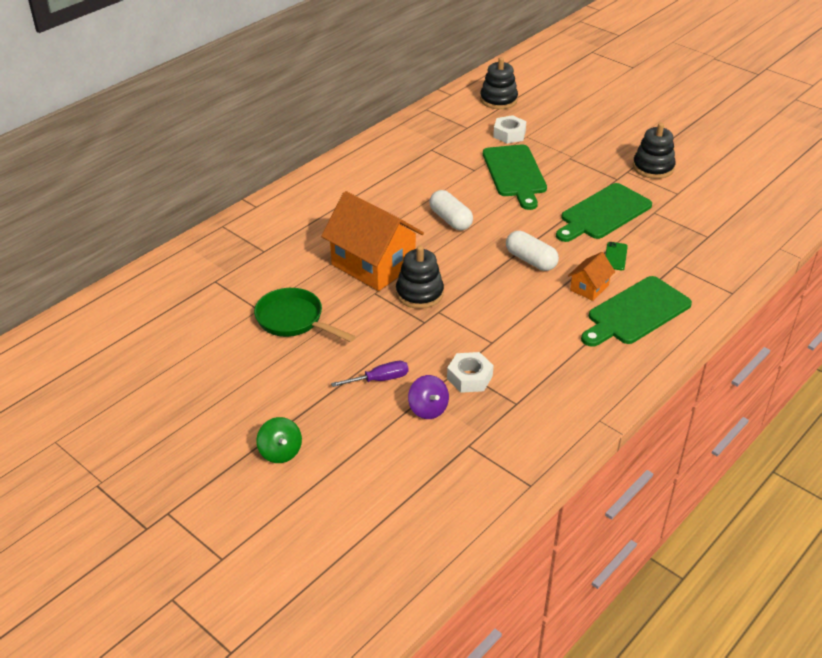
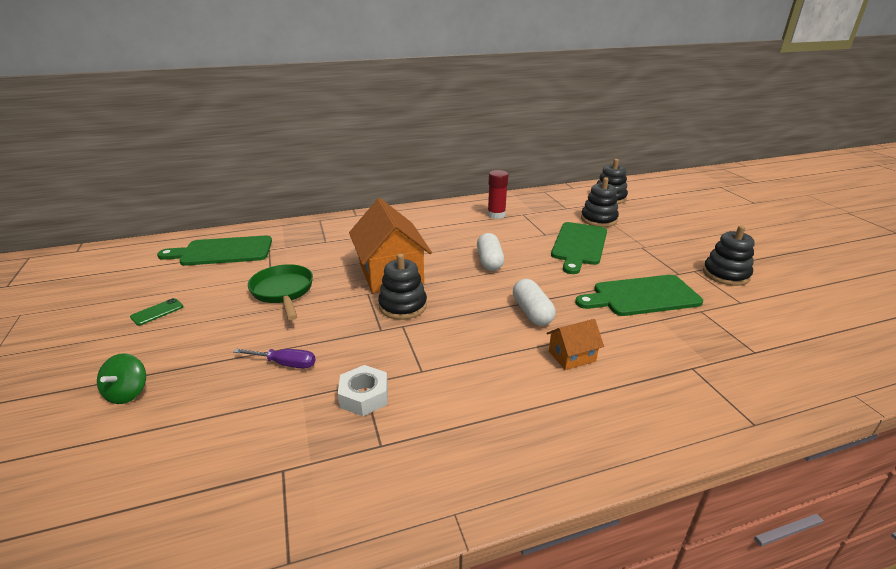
camera: 30 degrees right, 10 degrees down
(405, 159) = (496, 215): none -> red glue stick
(428, 409) = (291, 410): purple spinning top -> none
(509, 134) = (598, 219): white nut -> black stacking toy
(615, 256) = (625, 336): green phone -> green phone (157, 312)
(636, 312) = (607, 400): green cutting board -> green cutting board (223, 251)

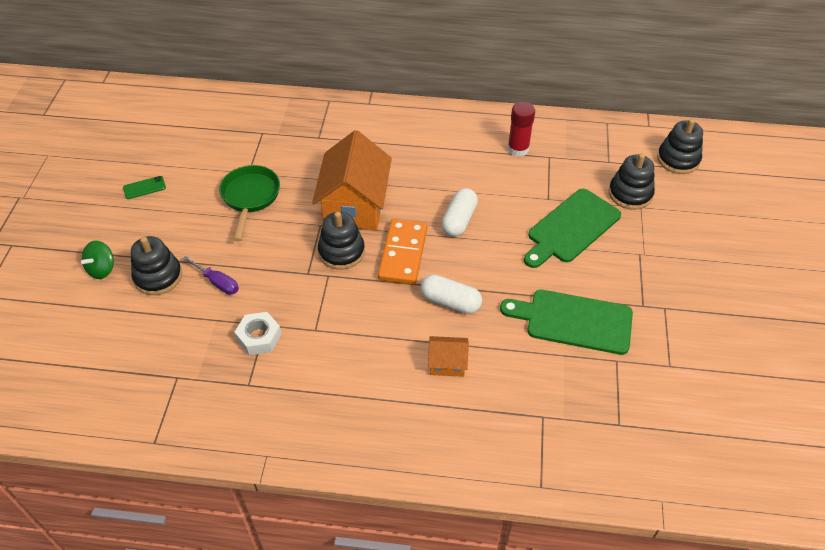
camera: 25 degrees right, 20 degrees up
(223, 251) = (221, 123): green cutting board -> none
(461, 293) = (403, 254): none -> orange domino
(532, 312) = (450, 302): white capsule -> white capsule turned 75 degrees counterclockwise
(726, 274) = (694, 325): black stacking toy -> black stacking toy (158, 277)

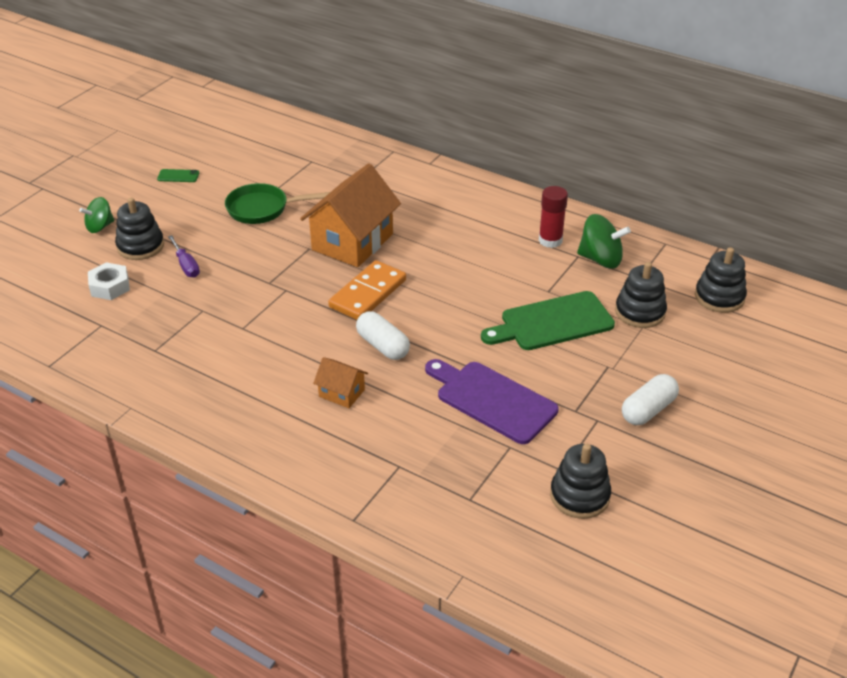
camera: 25 degrees right, 10 degrees down
(250, 197) = (262, 209): green pan -> green pan turned 120 degrees counterclockwise
(259, 337) = (190, 318): white nut -> white nut (110, 286)
(341, 252) = (312, 275): black stacking toy -> black stacking toy (579, 496)
(459, 220) = (443, 283): white capsule -> white capsule (648, 410)
(568, 154) = (600, 259): none -> green spinning top
(574, 321) = (492, 400): green cutting board -> purple cutting board

